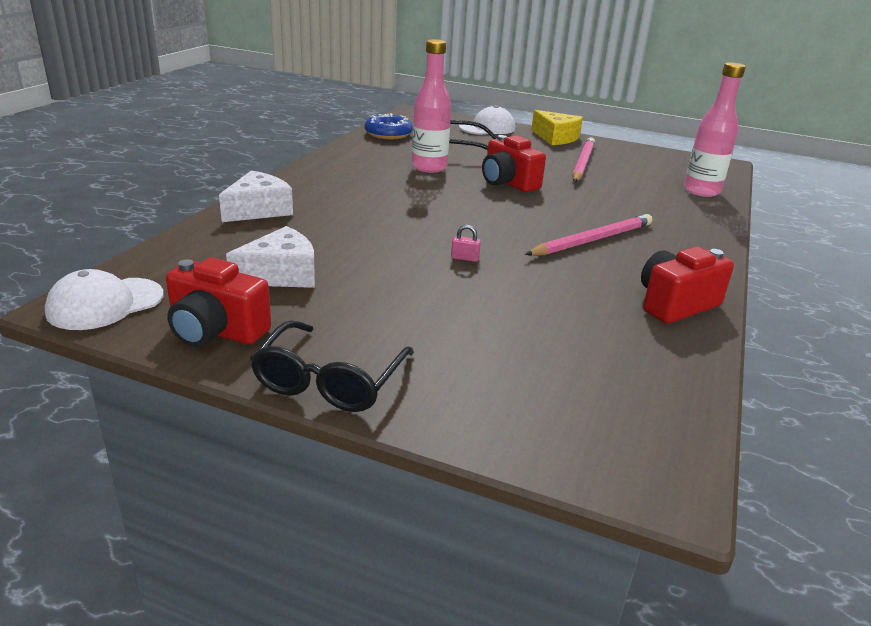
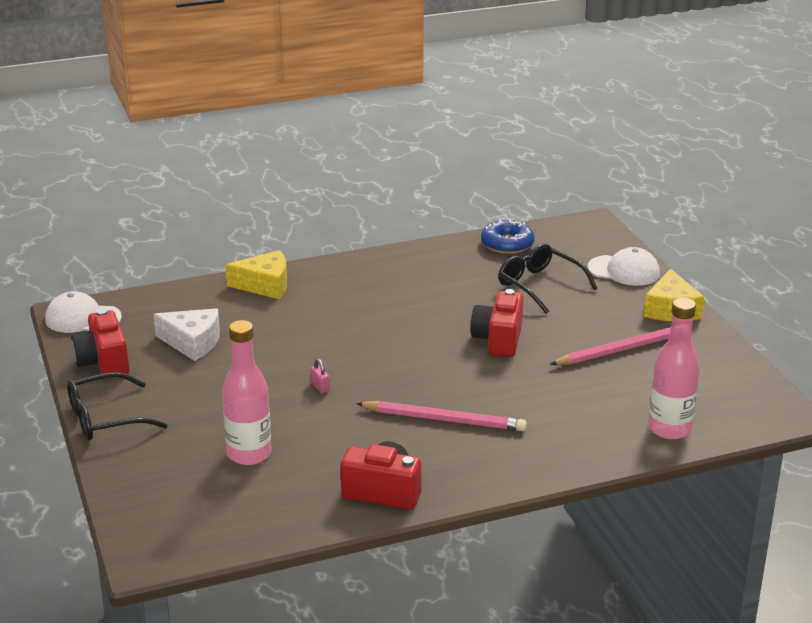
camera: 50 degrees right, 0 degrees up
(258, 210) = (265, 285): white cheese -> yellow cheese
(429, 167) = (465, 296): pink bottle -> pink bottle (249, 454)

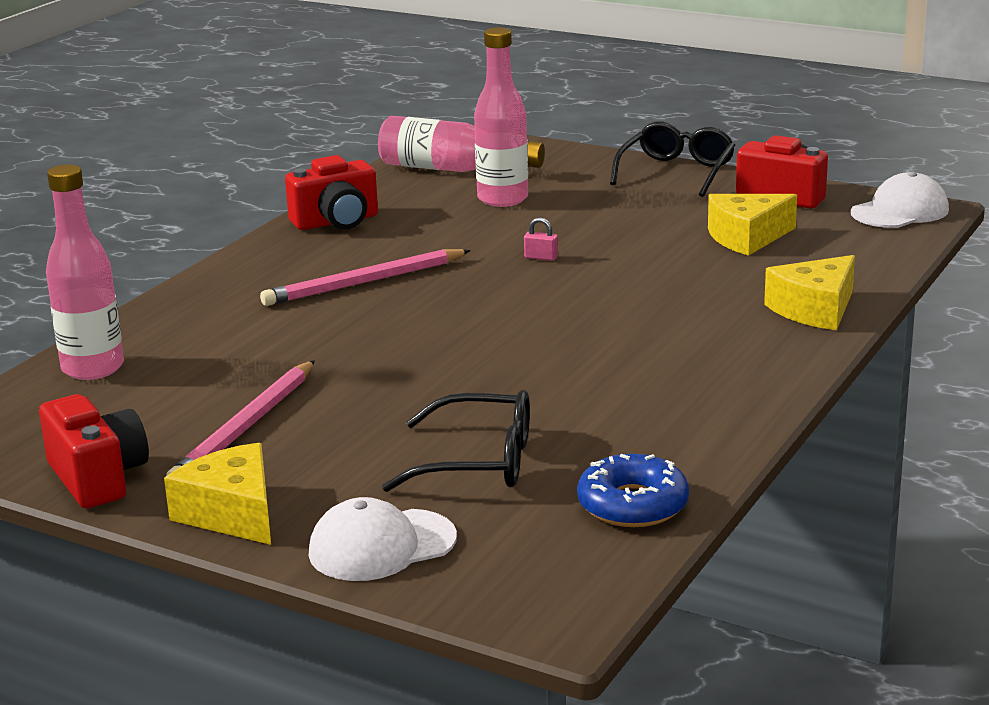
camera: 140 degrees right, 5 degrees down
(192, 343) = (746, 237): white cheese -> yellow cheese
(221, 511) = (451, 169): none -> pink bottle
(498, 340) = (425, 372): red camera -> red camera (98, 478)

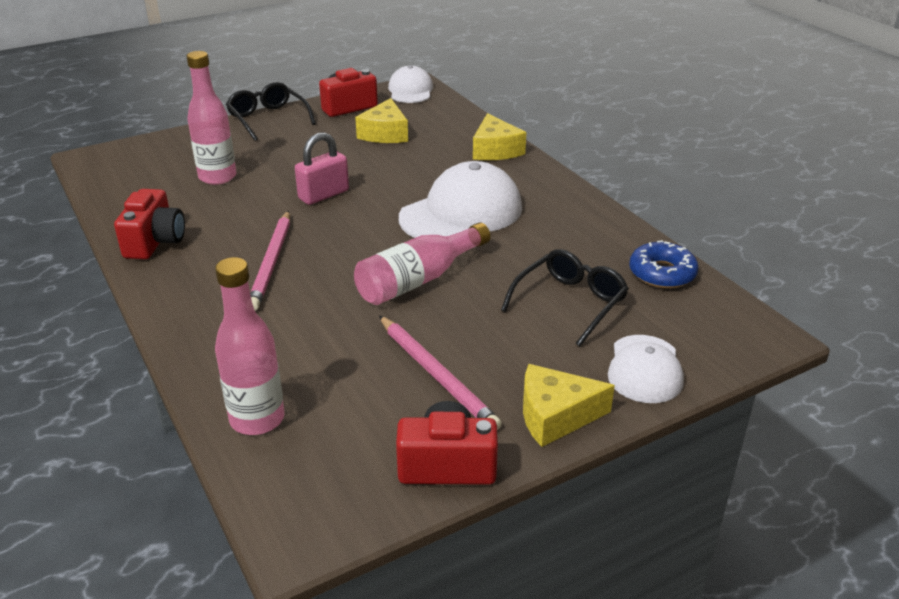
camera: 60 degrees left, 10 degrees up
(451, 169) = (139, 176): pink bottle -> pink bottle (418, 280)
(541, 257) = (323, 195): pink padlock -> pink padlock, size x2.22
(609, 339) = (461, 213): none -> white cap

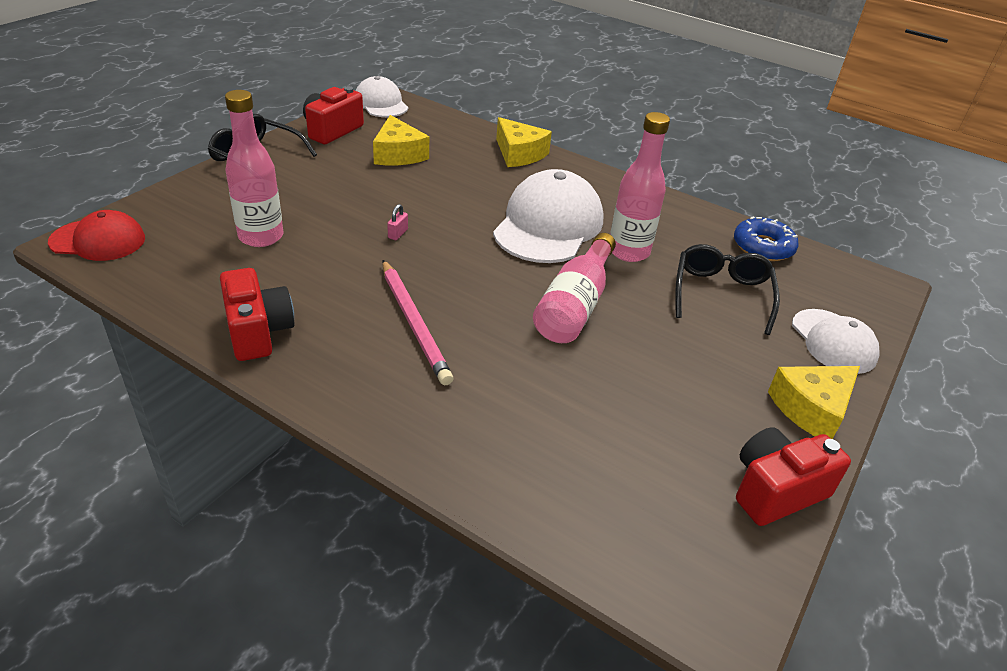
camera: 30 degrees left, 5 degrees up
(106, 159) = (98, 240): none -> red cap
(257, 419) = (565, 508): pink bottle -> pink bottle (628, 252)
(323, 195) = (398, 234): pink padlock -> pink padlock, size x0.45
(437, 375) = (682, 400): pink pencil -> none

